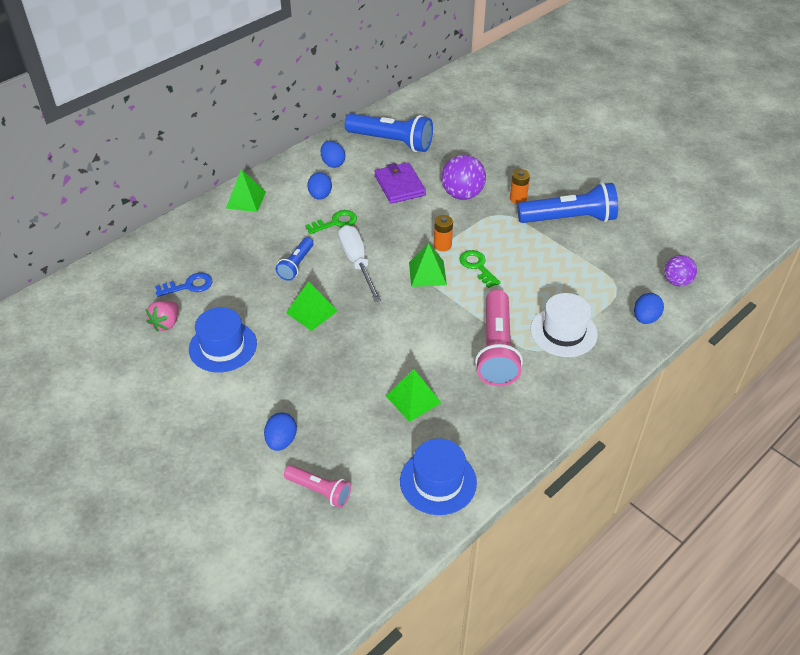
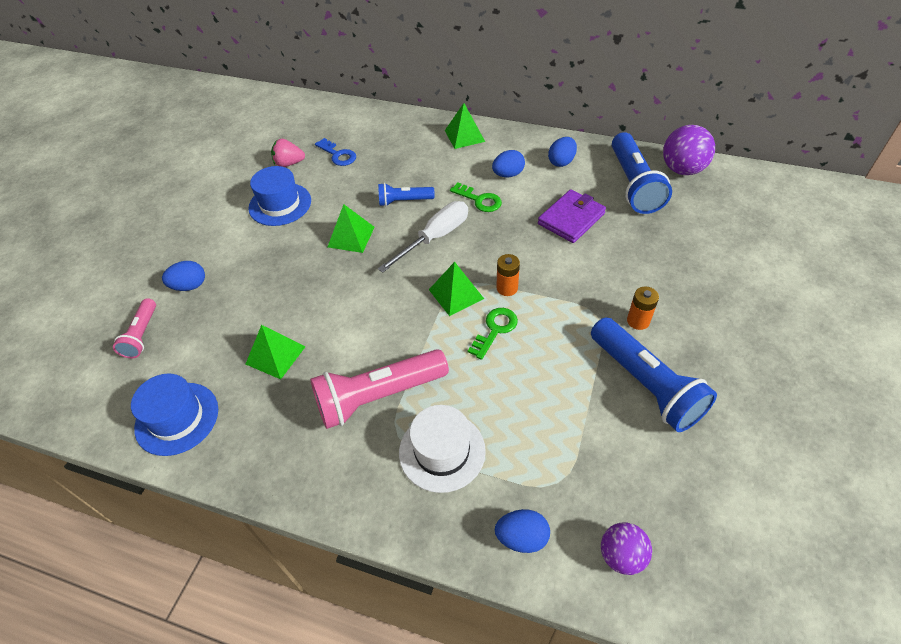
camera: 65 degrees right, 5 degrees up
(462, 194) = (601, 271): purple ball -> purple ball (682, 169)

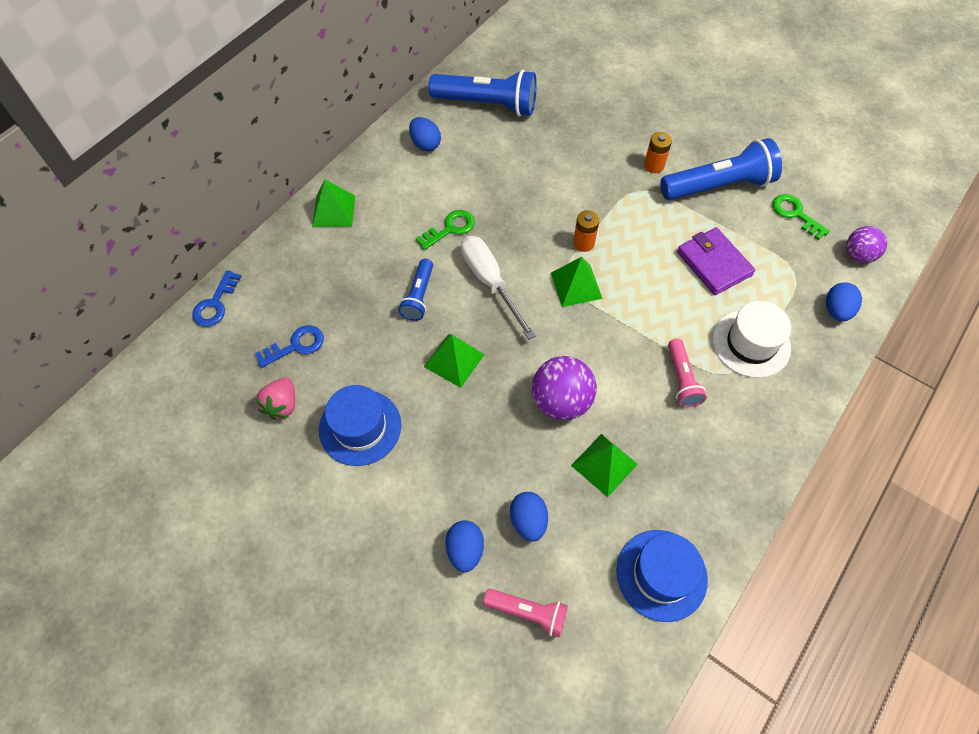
camera: 75 degrees left, 10 degrees up
(359, 111) = (215, 304): none -> blue key
(379, 396) = (681, 379): pink flashlight -> pink flashlight, size x0.54
(495, 329) = (631, 267): green key -> green key (795, 214)
(508, 174) = (422, 193): blue egg -> blue egg (528, 521)
(571, 219) = (512, 166): purple wallet -> purple wallet (714, 263)
(682, 169) = (484, 64): purple ball -> purple ball (561, 401)

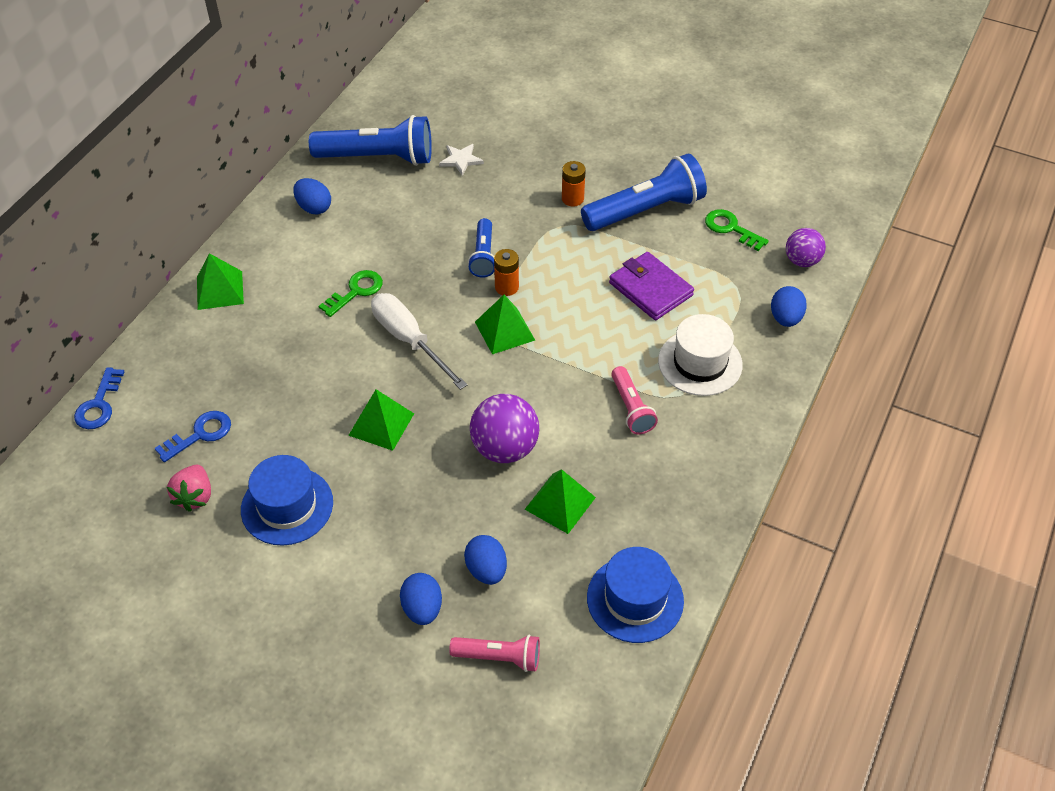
camera: 10 degrees left, 10 degrees down
(419, 296) = (331, 365): blue flashlight -> blue flashlight (483, 256)
(559, 116) = (461, 160): none -> white star

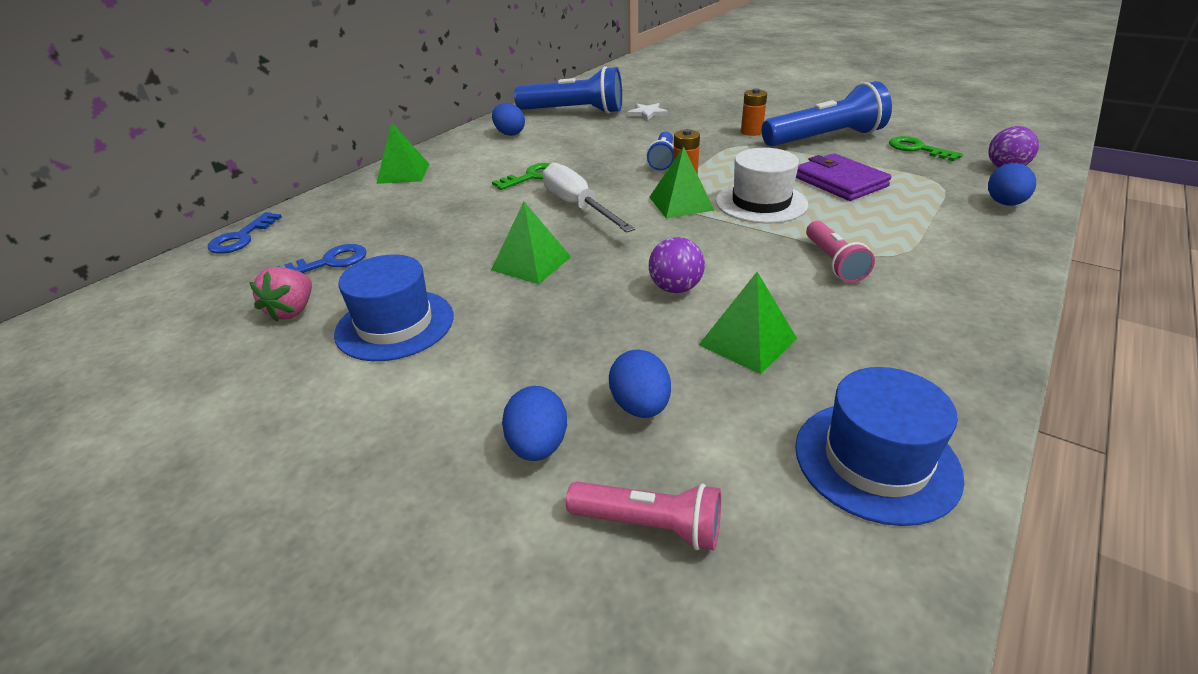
camera: 10 degrees right, 15 degrees down
(505, 448) = (675, 288): purple ball -> purple ball, size x0.64
(700, 363) = (911, 231): white hat -> white hat (761, 203)

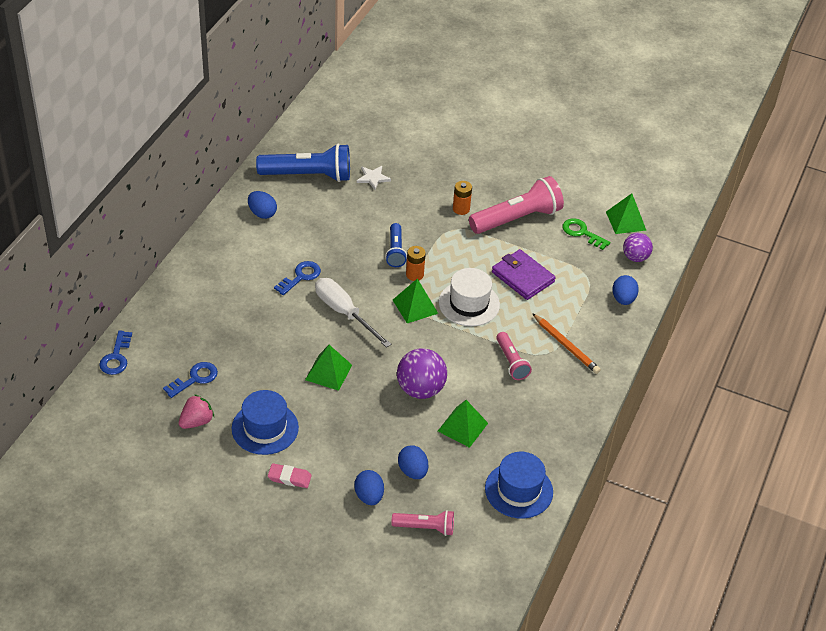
camera: 15 degrees left, 10 degrees up
(292, 311) = (196, 421): pink strawberry -> pink strawberry turned 135 degrees counterclockwise
(395, 400) = (289, 478): none -> pink eraser
(403, 173) = (196, 275): green pyramid -> green pyramid (625, 221)
(532, 176) = (301, 276): green key -> blue key
(675, 288) = (420, 389): purple ball -> purple ball, size x1.56
(825, 138) = (517, 219): blue flashlight -> pink flashlight
(925, 247) = (566, 345): none -> orange pencil

